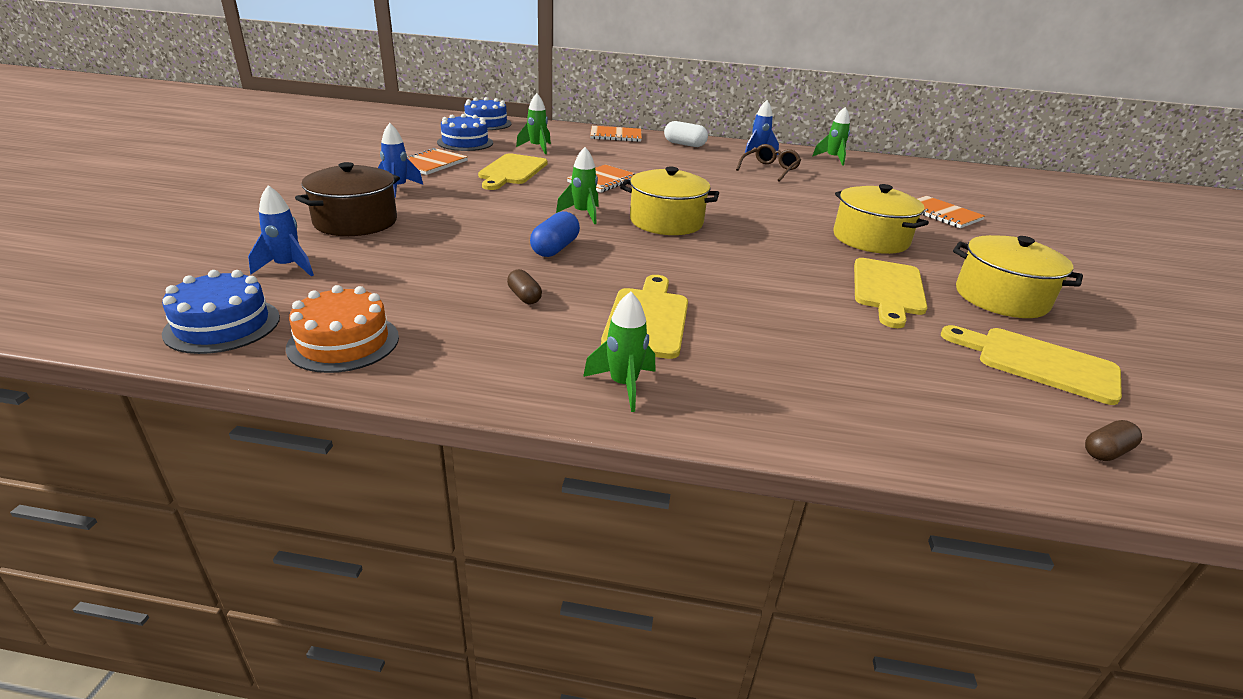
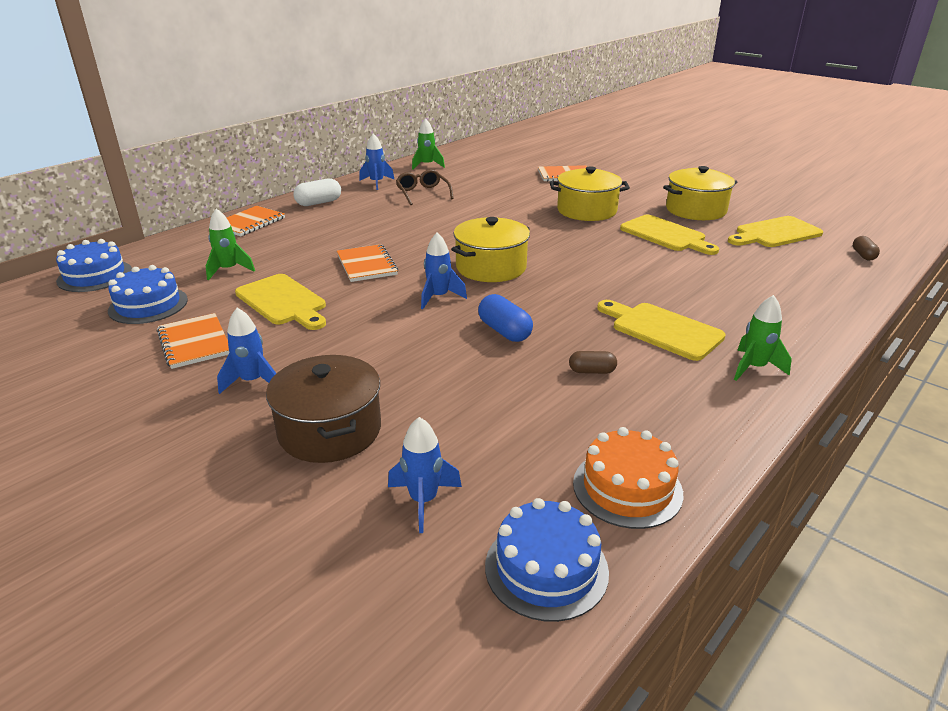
camera: 55 degrees left, 0 degrees up
(582, 214) = (439, 297): green rocket -> blue rocket

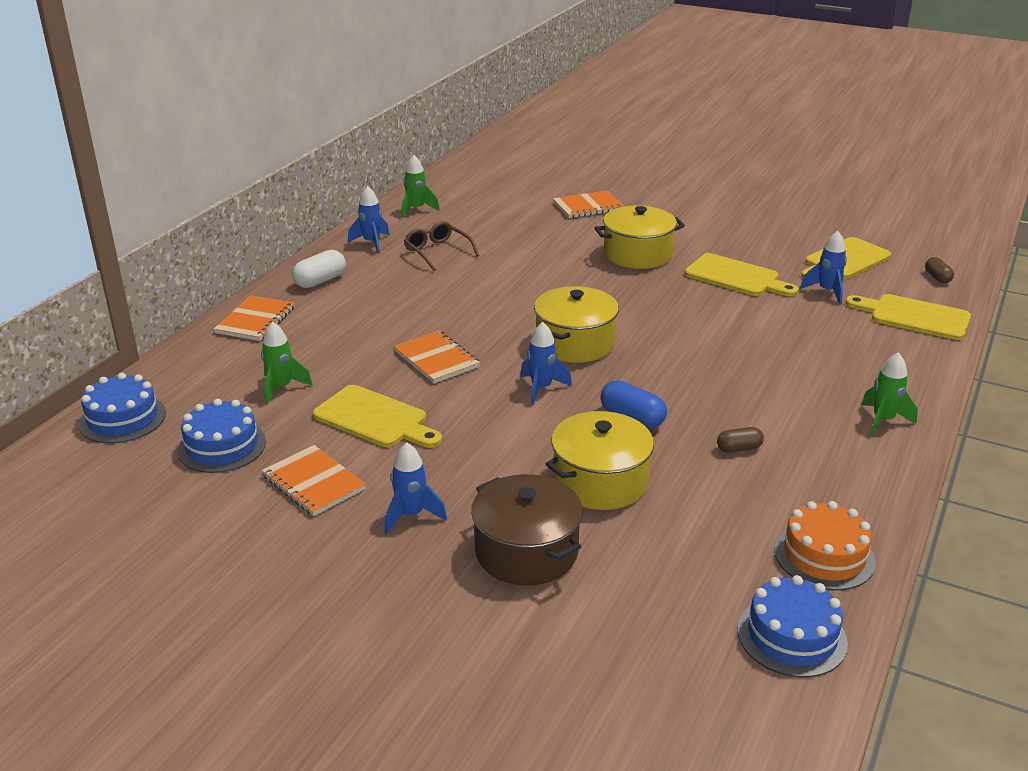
camera: 15 degrees left, 0 degrees up
(423, 500) = (656, 600): blue rocket -> blue rocket (827, 291)
(662, 329) = (783, 392): yellow cutting board -> yellow cutting board (914, 316)
(695, 210) = (752, 239): yellow pot -> yellow pot (600, 481)

